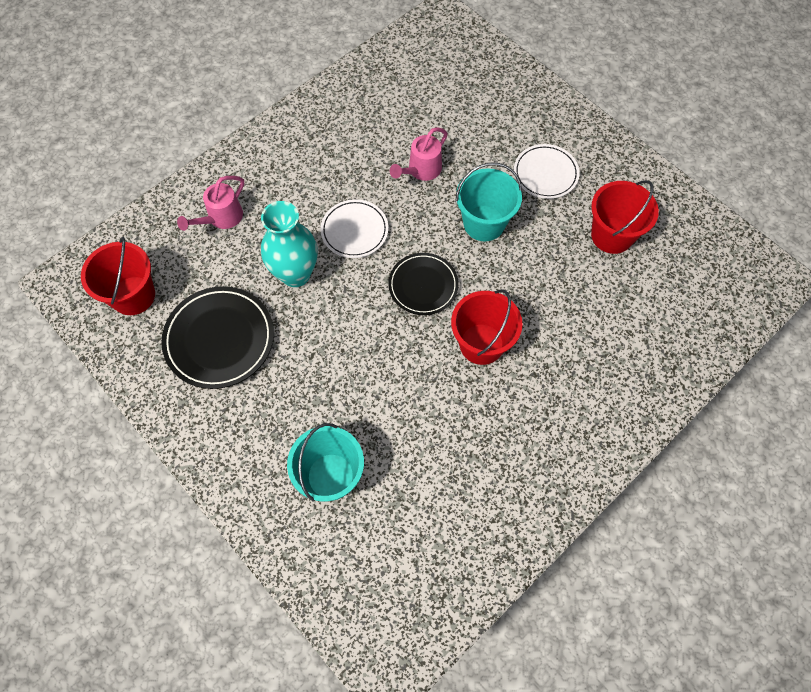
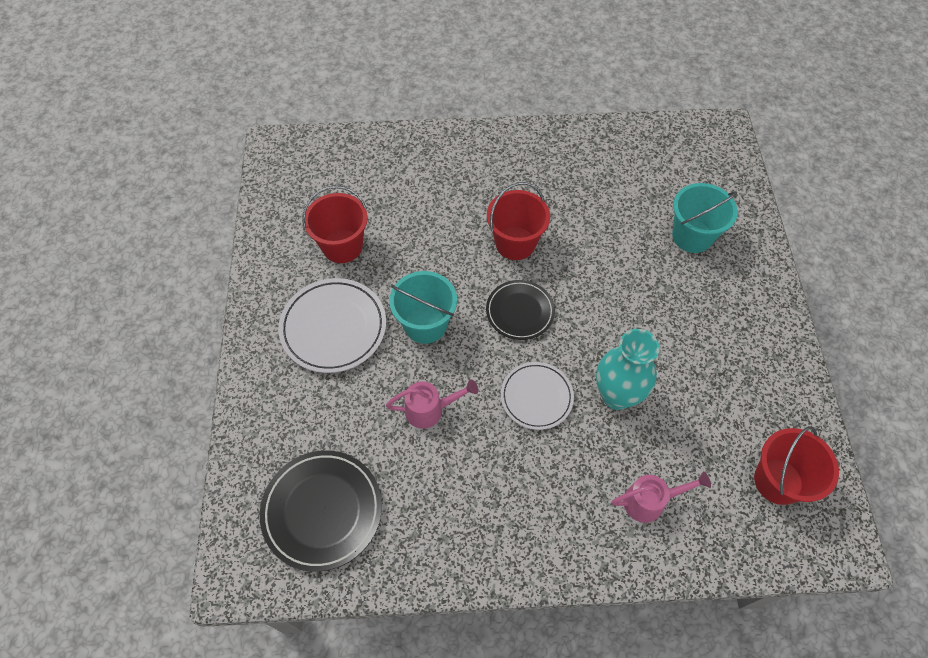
camera: 140 degrees left, 5 degrees down
(219, 339) = (718, 385): black plate -> black plate (322, 511)
(545, 174) = (333, 328): white plate -> white plate, size x1.53

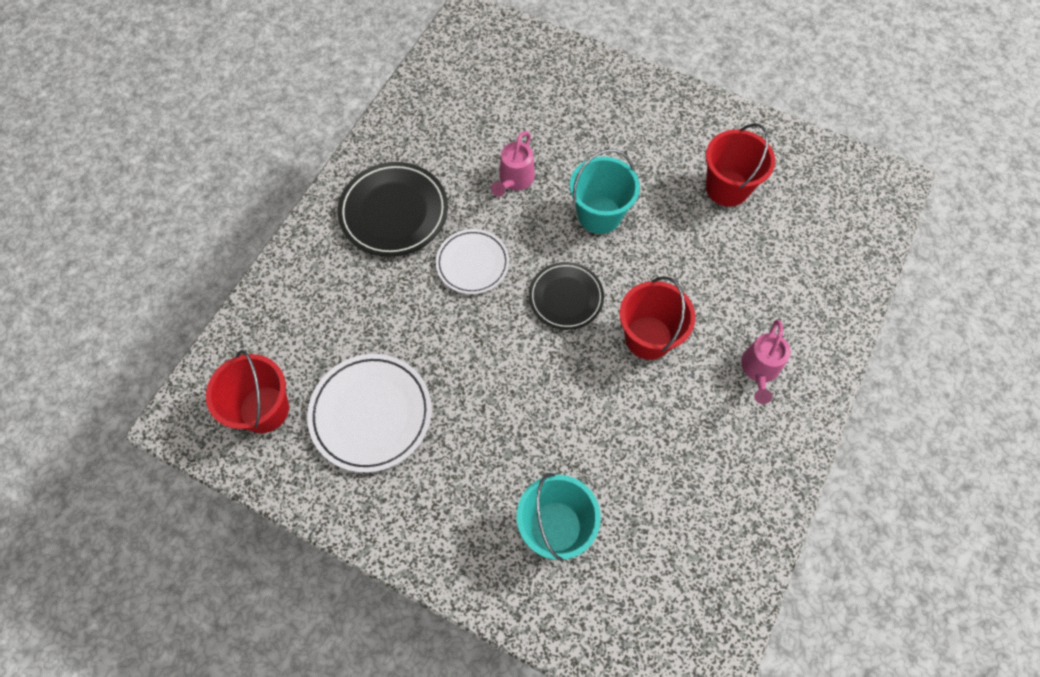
camera: 120 degrees right, 5 degrees up
(322, 511) = (480, 78): black plate -> black plate (394, 212)
(333, 328) = (638, 146): white plate -> white plate (371, 414)
(616, 395) = (430, 328): turquoise vase -> none
(650, 501) = (326, 295): pink watering can -> pink watering can (759, 370)

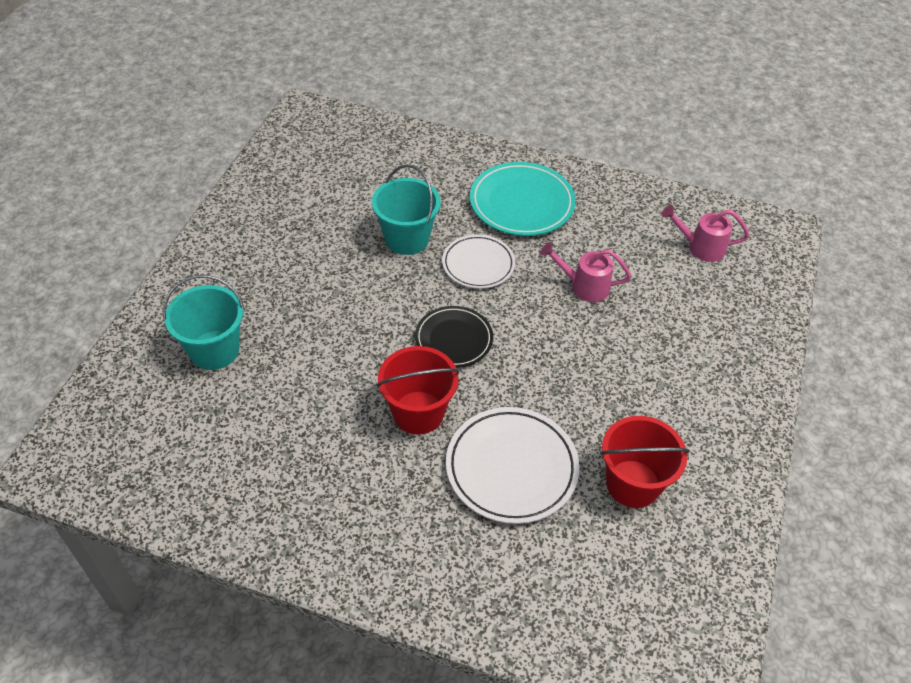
camera: 80 degrees right, 15 degrees down
(264, 409) = (316, 153): red bucket -> none
(371, 414) = (317, 215): white plate -> white plate (511, 468)
(394, 212) = (521, 203): black plate -> turquoise plate
(599, 215) = (561, 360): turquoise bucket -> turquoise bucket (407, 238)
(759, 370) = (392, 520): pink watering can -> pink watering can (700, 247)

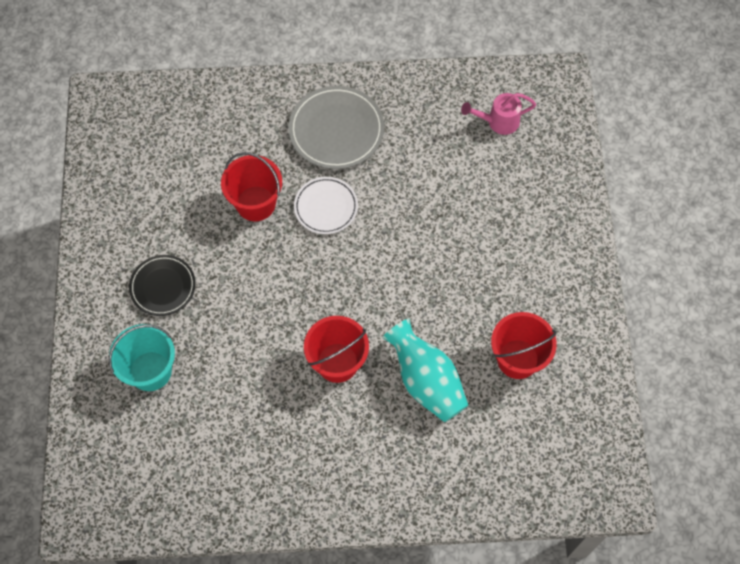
camera: 20 degrees left, 15 degrees up
(407, 238) = (255, 203): turquoise bucket -> red bucket
(454, 339) = (336, 287): black plate -> black plate (163, 287)
(511, 468) = (426, 381): white plate -> turquoise vase
(521, 203) = (336, 130): turquoise plate -> grey plate
(584, 286) = (419, 196): pink watering can -> none

